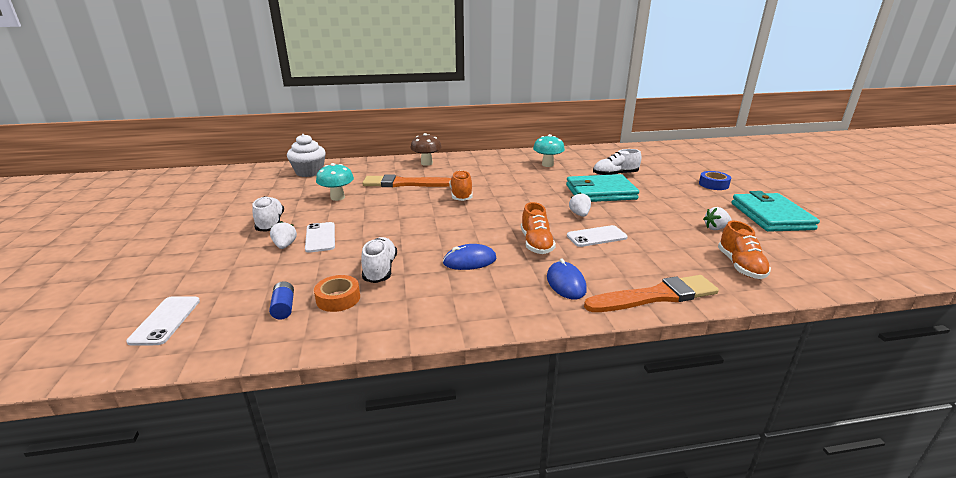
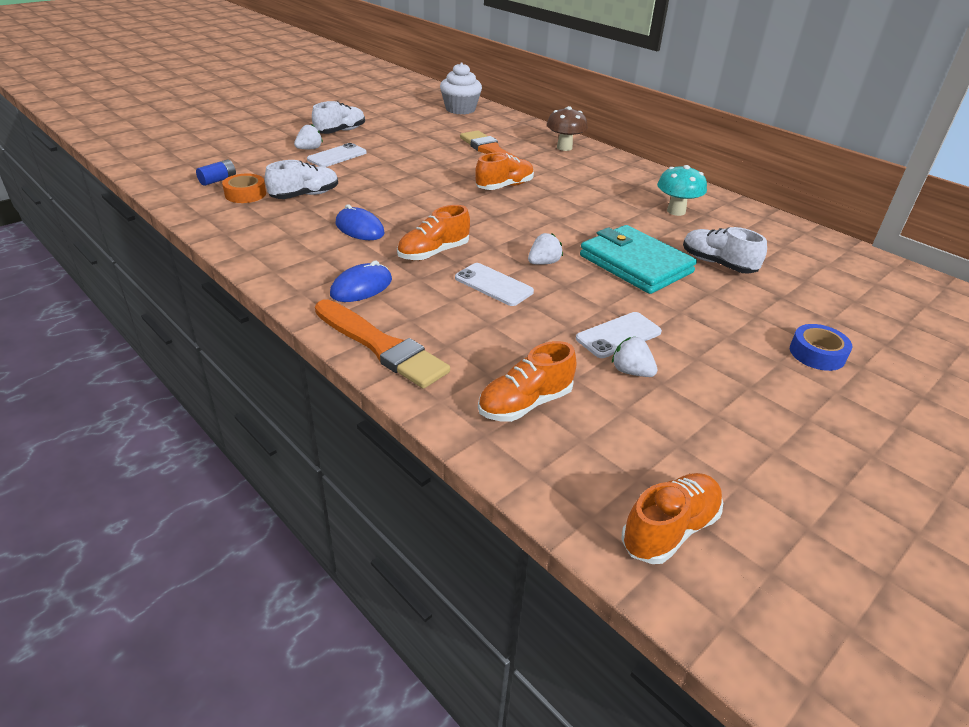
camera: 55 degrees right, 10 degrees up
(165, 320) = (175, 152): white phone -> white phone (618, 335)
(337, 197) = (421, 137): turquoise mushroom -> none
(771, 216) = (755, 424): turquoise wallet -> none
(857, 262) = (669, 530): none -> orange shoe

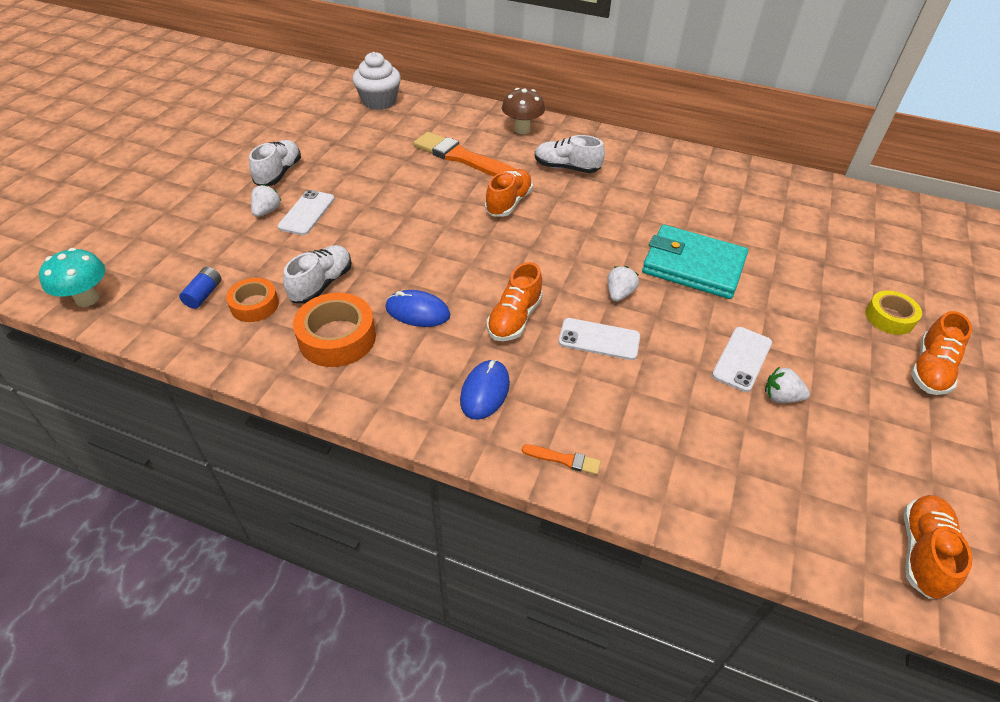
camera: 25 degrees left, 10 degrees up
(283, 226) = (337, 338): none -> orange tape
(381, 346) = (564, 459): orange brush -> orange brush, size x0.43
(525, 404) = (731, 472): orange shoe -> orange shoe (930, 369)
(676, 211) = (677, 186): turquoise mushroom -> turquoise mushroom (87, 299)
(717, 264) = (754, 241): white shoe -> white shoe (566, 168)
(817, 354) = (889, 317): blue tape -> yellow tape

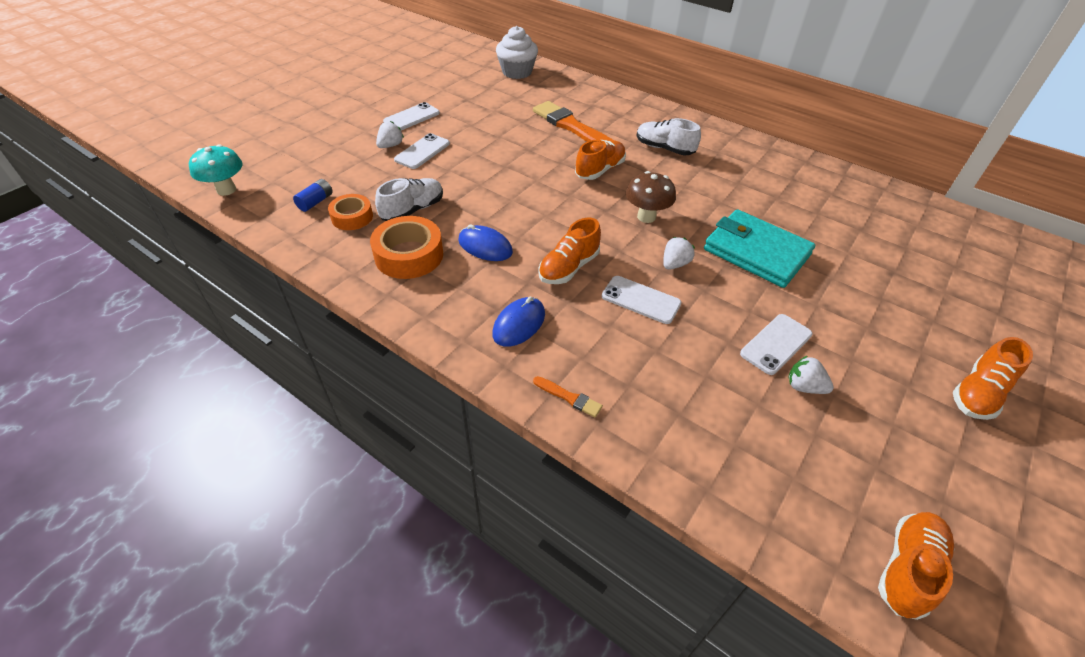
camera: 15 degrees right, 0 degrees up
(279, 173) = (411, 117): white shoe -> white phone
(522, 129) = (635, 111): brown mushroom -> brown mushroom (646, 217)
(889, 317) = (948, 335): yellow tape -> none

